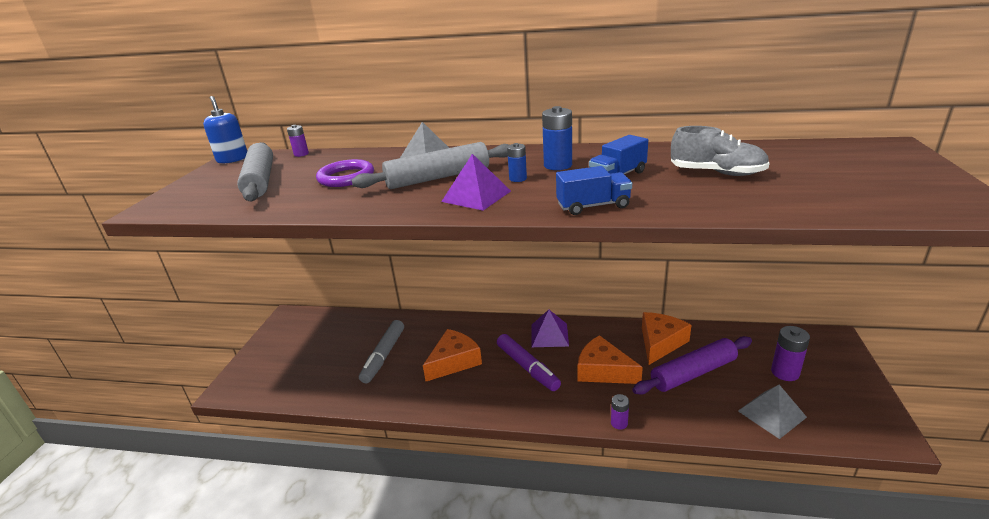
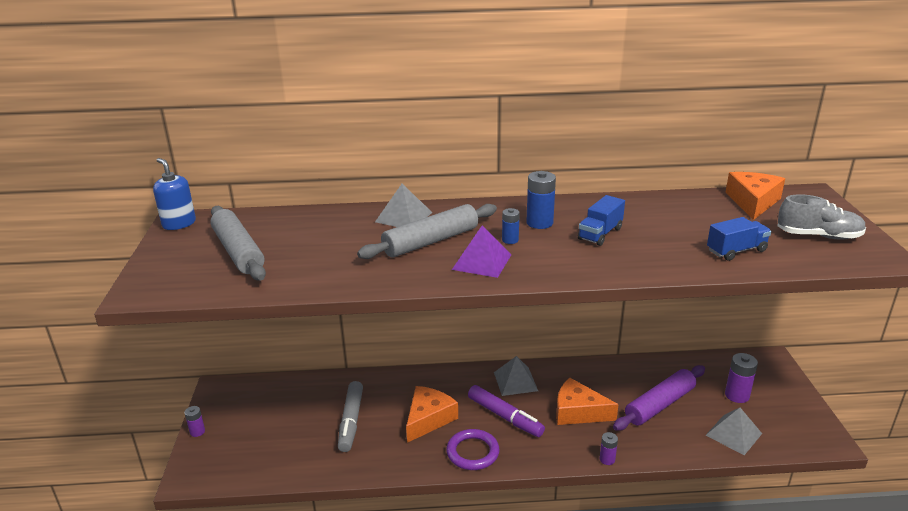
camera: 15 degrees left, 0 degrees up
(301, 154) = (258, 215): purple battery -> purple battery (197, 431)
(346, 177) = (333, 244): purple ring -> purple ring (472, 452)
(549, 335) = (515, 381): purple pyramid -> grey pyramid
(593, 206) = (594, 268): blue truck -> blue truck (736, 251)
(660, 343) = (623, 378): orange cheese -> orange cheese (753, 202)
(716, 173) = (683, 228): grey shoe -> grey shoe (818, 236)

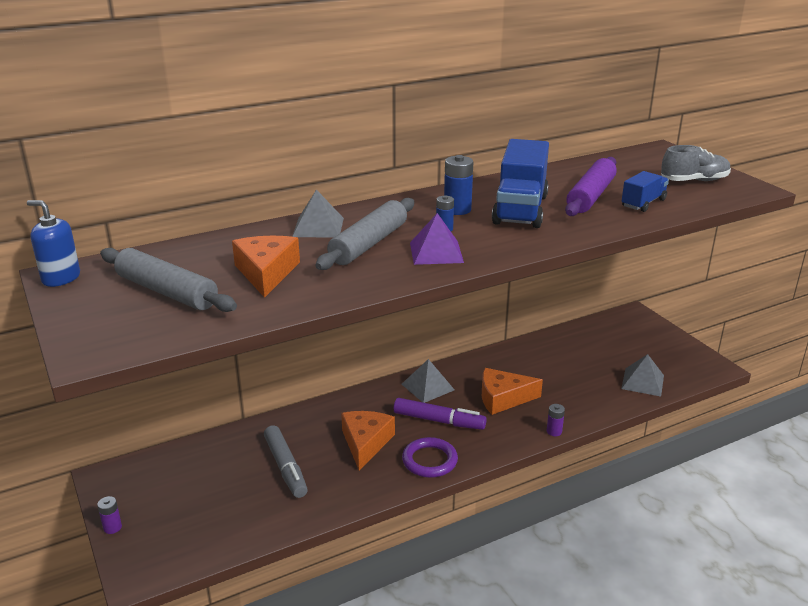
camera: 25 degrees left, 0 degrees up
(600, 234) = (520, 209): blue truck -> blue truck, size x1.87
(660, 405) = (569, 374): purple rolling pin -> purple rolling pin (591, 196)
(737, 395) = (626, 350): purple battery -> none
(753, 202) = (622, 163): orange cheese -> orange cheese (266, 273)

